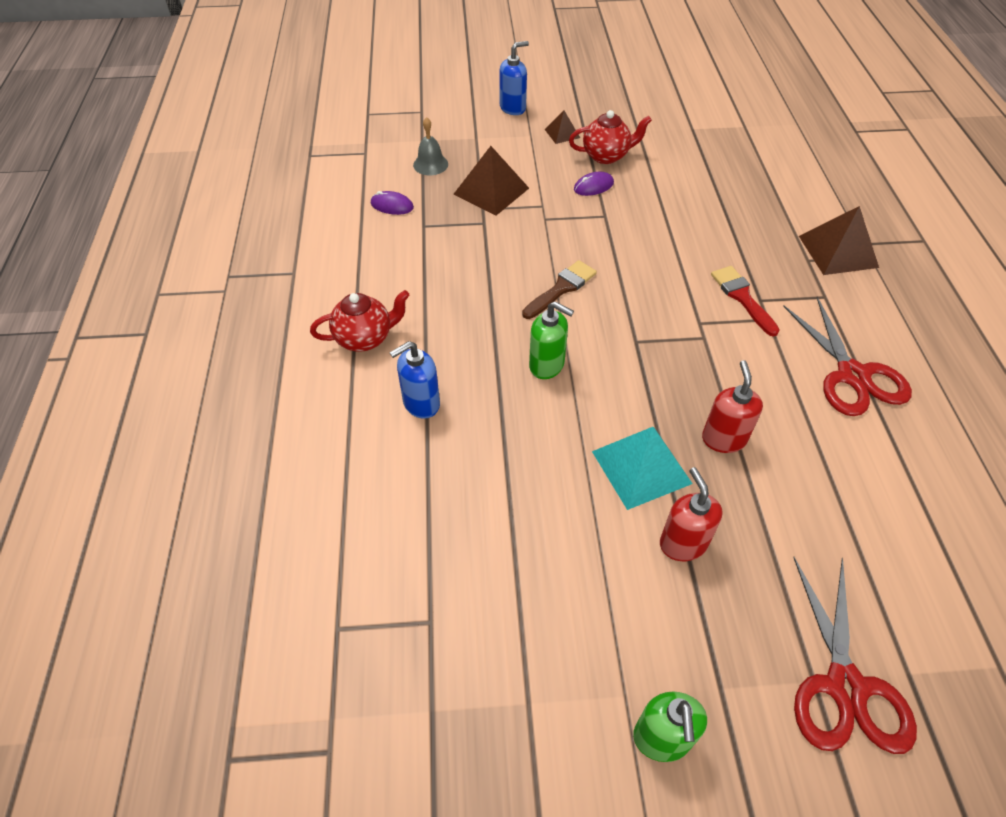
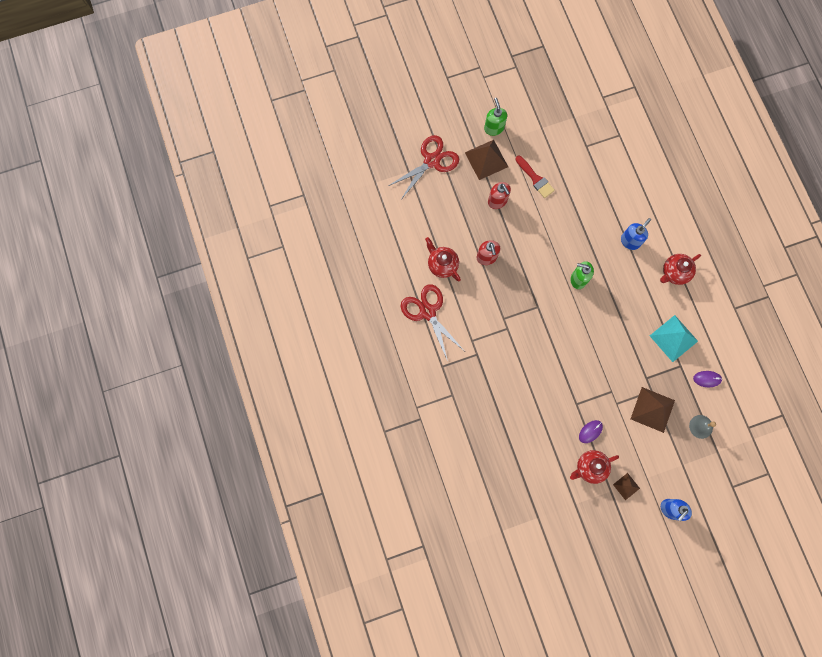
camera: 165 degrees right, 25 degrees up
(561, 288) = (585, 334): brown brush -> none
(641, 467) = (521, 233): turquoise pyramid -> turquoise pyramid (673, 338)
(742, 297) = (487, 353): red brush -> red brush (535, 178)
(821, 446) = (442, 265): none -> red teapot
(838, 251) = (435, 407): brown pyramid -> brown pyramid (486, 159)
(845, 686) = (431, 161): red scissors -> red scissors turned 60 degrees clockwise

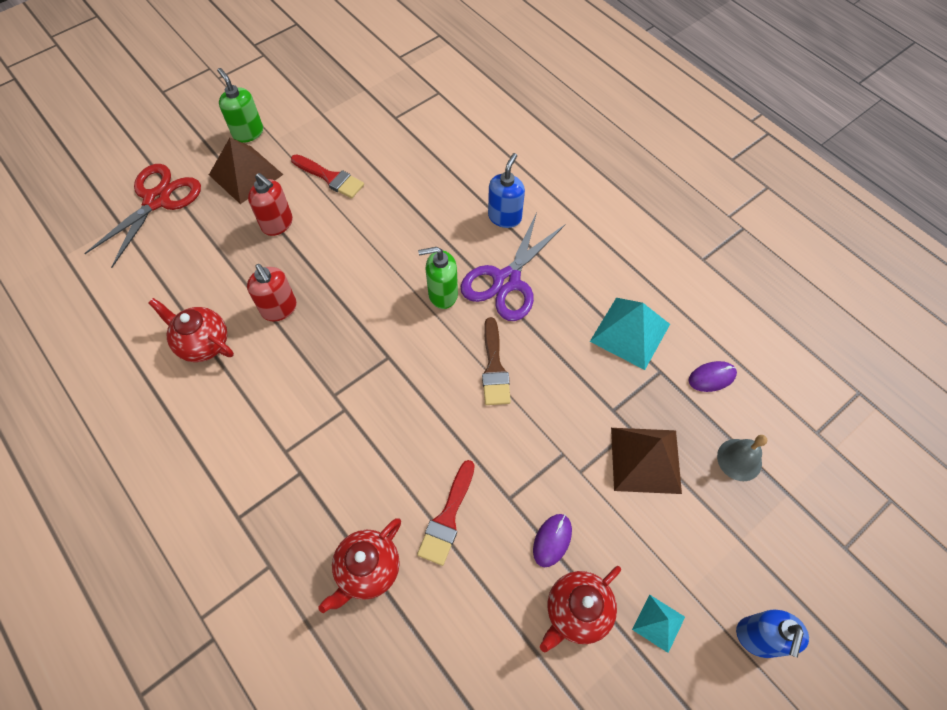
camera: 20 degrees left, 15 degrees down
(428, 312) = (191, 429): red scissors -> none
(543, 402) = (447, 517): none -> red brush
(592, 332) = (494, 367): none -> brown brush
(617, 283) = (507, 281): none -> purple scissors
(626, 486) = (658, 623): brown pyramid -> turquoise pyramid
(674, 273) = (590, 239): red teapot -> red teapot (368, 570)

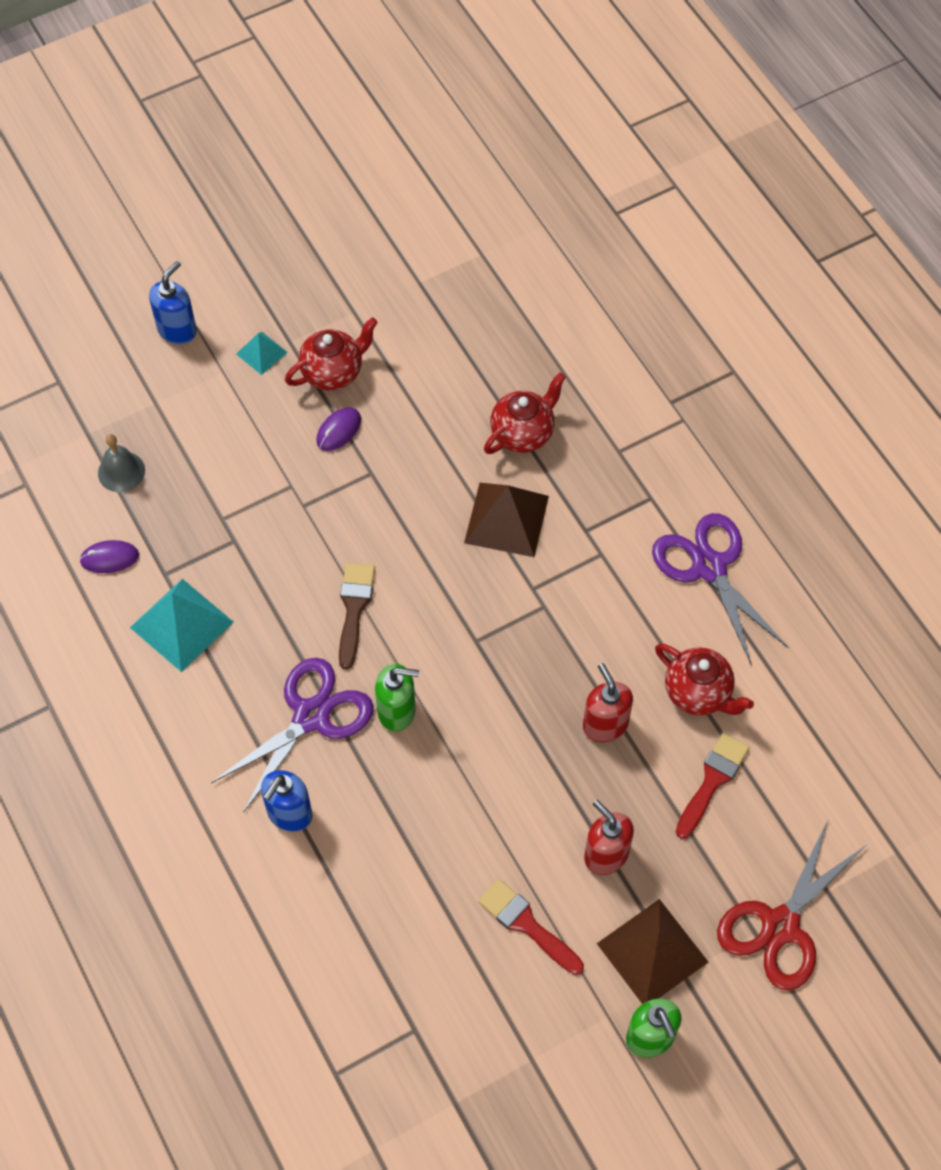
camera: 170 degrees left, 0 degrees up
(186, 454) = (709, 567): none -> purple scissors
(447, 517) = (438, 465): red brush -> red brush (712, 781)
(645, 460) = (219, 486): brown pyramid -> brown pyramid (506, 519)

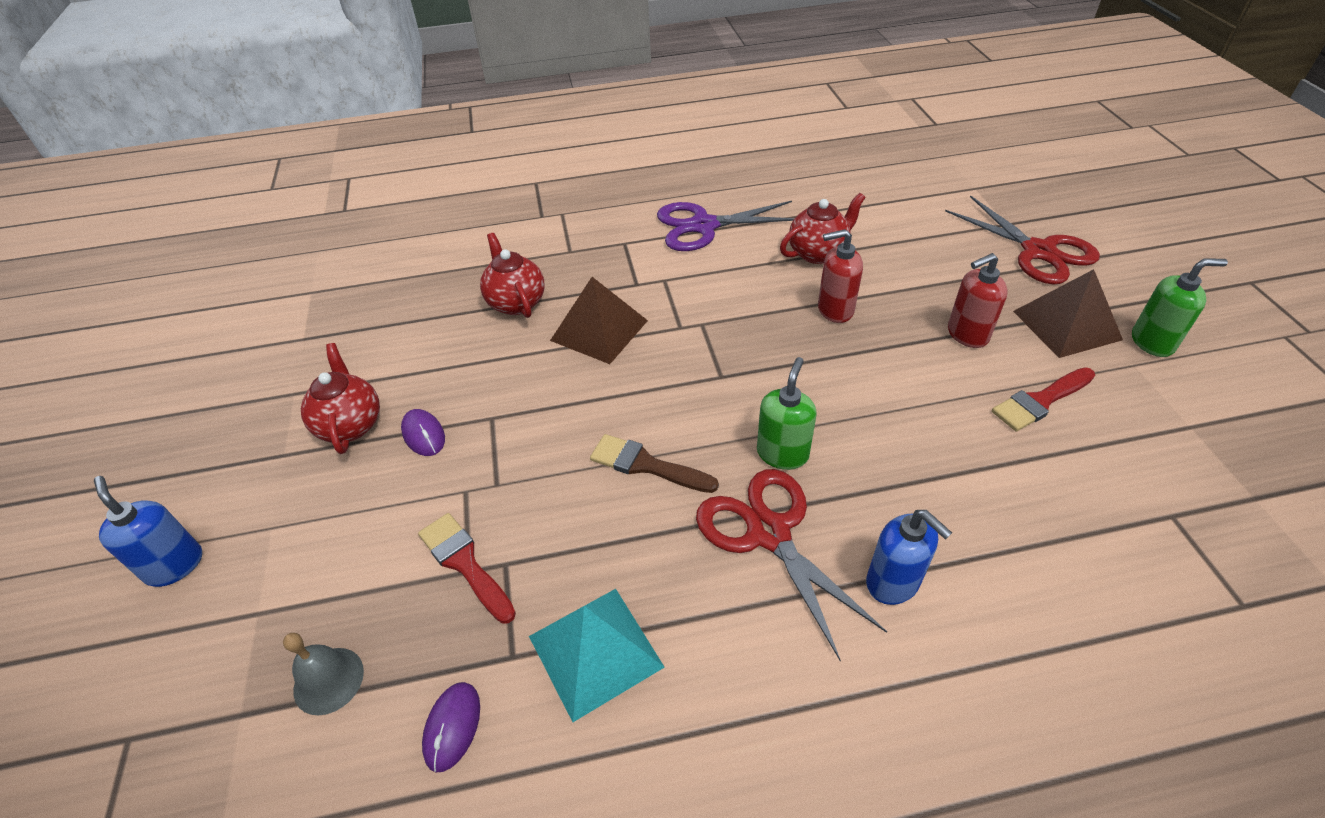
camera: 70 degrees left, 15 degrees down
(261, 353) = (276, 484): turquoise pyramid -> none
(311, 716) = (769, 533): purple scissors -> red scissors
(712, 781) = (902, 261): red brush -> red brush (465, 563)

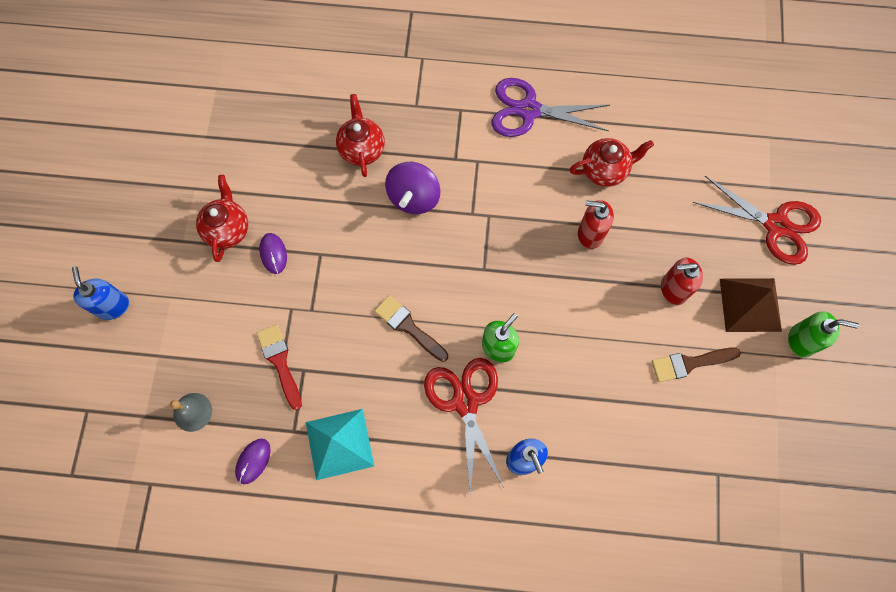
camera: 15 degrees right, 25 degrees up
(599, 330) = (414, 197): brown pyramid -> purple spinning top
(1038, 251) = (775, 225): red scissors -> red scissors turned 45 degrees counterclockwise
(1040, 401) = (689, 363): red brush -> brown brush

